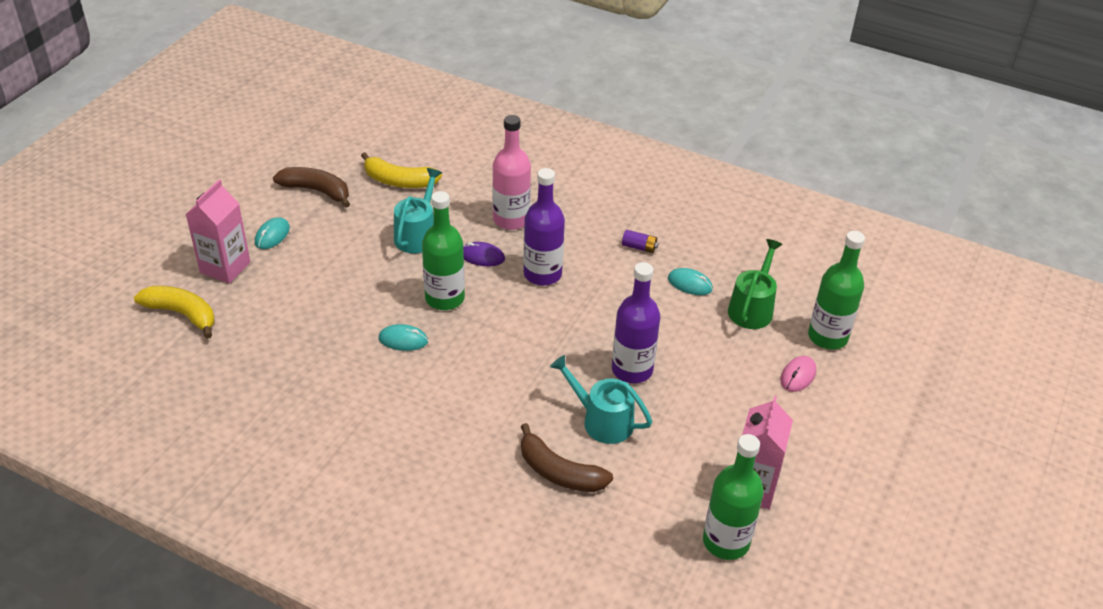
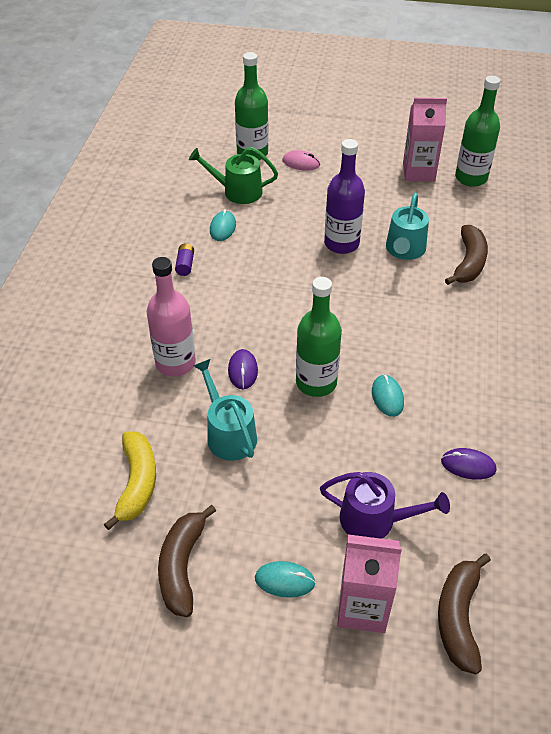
camera: 105 degrees left, 5 degrees up
(182, 314) = (458, 617): yellow banana -> brown banana
(288, 294) = (374, 520): none -> purple watering can
(300, 368) = (468, 465): none -> purple mouse
(417, 234) = (228, 434): turquoise watering can -> turquoise watering can turned 60 degrees clockwise
(542, 274) = (250, 320): purple bottle -> none

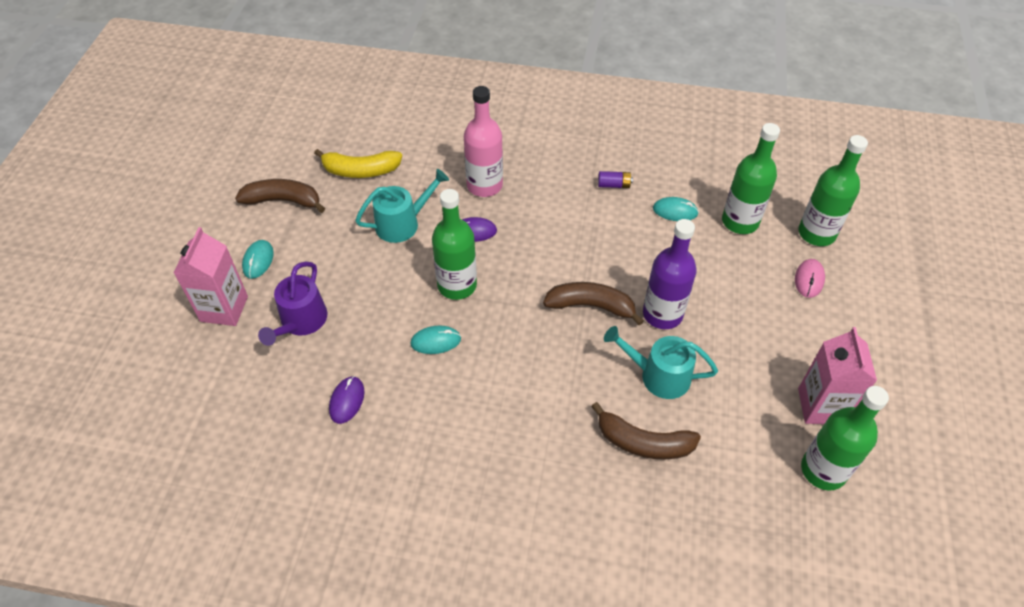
camera: 90 degrees right, 5 degrees up
(237, 191) = (740, 221): green watering can -> green bottle
(458, 617) = (200, 373): brown banana -> brown banana (591, 306)

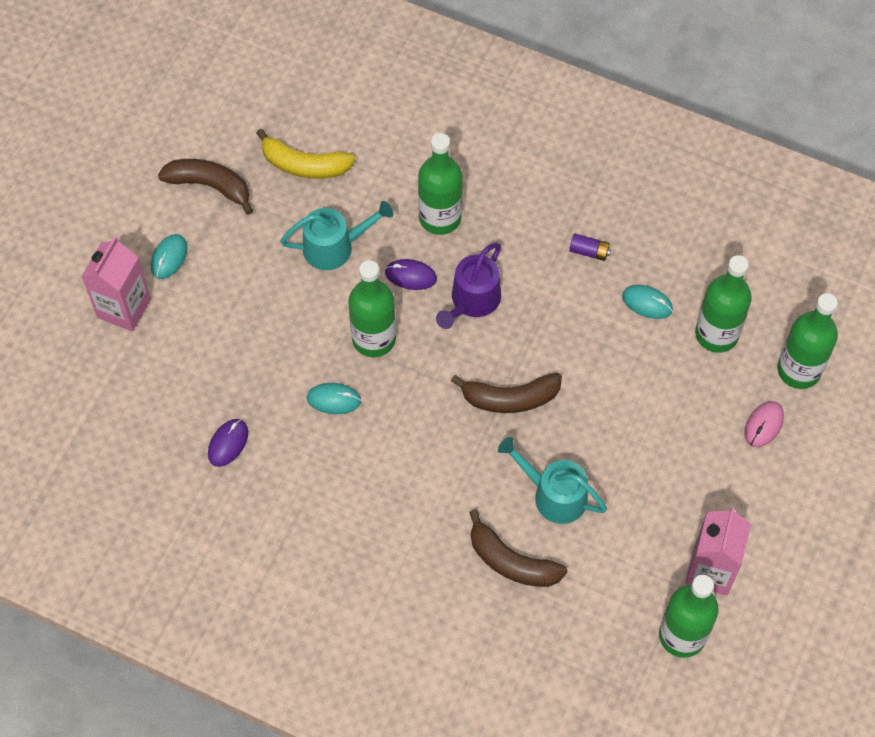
camera: 15 degrees right, 10 degrees up
(301, 322) = (200, 343): purple watering can -> purple watering can (472, 301)
(484, 185) = (440, 218): pink bottle -> green bottle
(591, 306) = (510, 398): brown banana -> brown banana turned 150 degrees clockwise
(662, 314) = (584, 427): purple bottle -> none

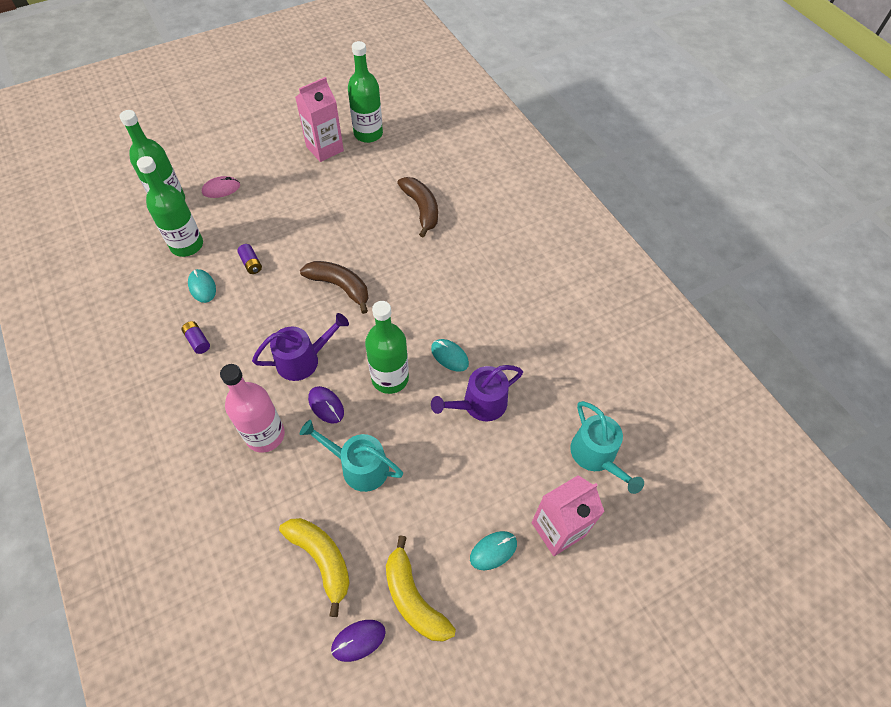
camera: 145 degrees left, 5 degrees down
(210, 186) = (413, 598): brown banana -> yellow banana
(228, 443) = (542, 373): purple mouse -> purple mouse (358, 640)
(268, 371) = (479, 404): none -> purple watering can
(440, 218) = (265, 435): green bottle -> pink bottle
(554, 495) = (367, 224): turquoise watering can -> turquoise watering can (596, 456)
(627, 360) = (251, 263): none -> purple battery

